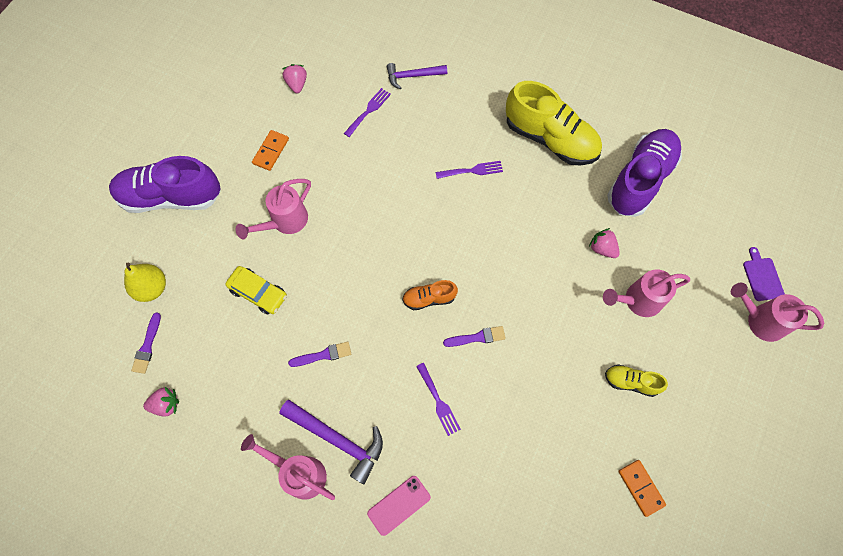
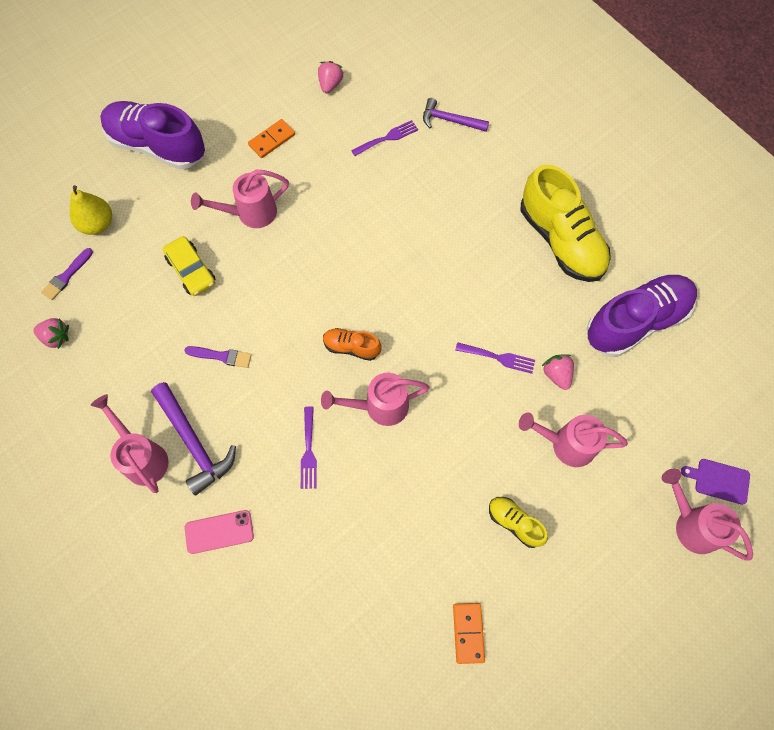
camera: 25 degrees right, 0 degrees up
(472, 170) = (462, 239): purple fork -> purple fork (499, 358)
(477, 337) = (379, 406): purple brush -> pink watering can
(762, 277) = (719, 480): purple cutting board -> purple cutting board turned 90 degrees counterclockwise

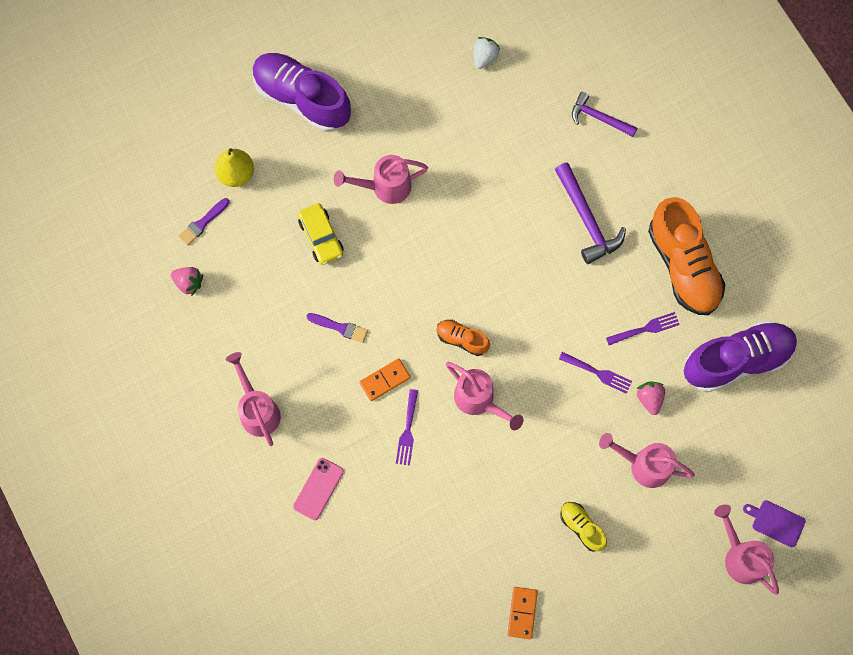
camera: 10 degrees right, 5 degrees up
(193, 442) = (305, 404): purple hammer -> purple hammer (586, 219)
(219, 532) = (318, 489): pink phone -> pink phone turned 60 degrees counterclockwise
(272, 140) = (416, 111): orange domino -> orange domino (385, 380)
(330, 84) = (484, 57): pink strawberry -> white strawberry
(379, 406) = (479, 400): pink watering can -> pink watering can turned 135 degrees counterclockwise
(387, 138) = (532, 127): purple fork -> purple fork (646, 328)
(561, 240) = (683, 265): yellow shoe -> orange shoe

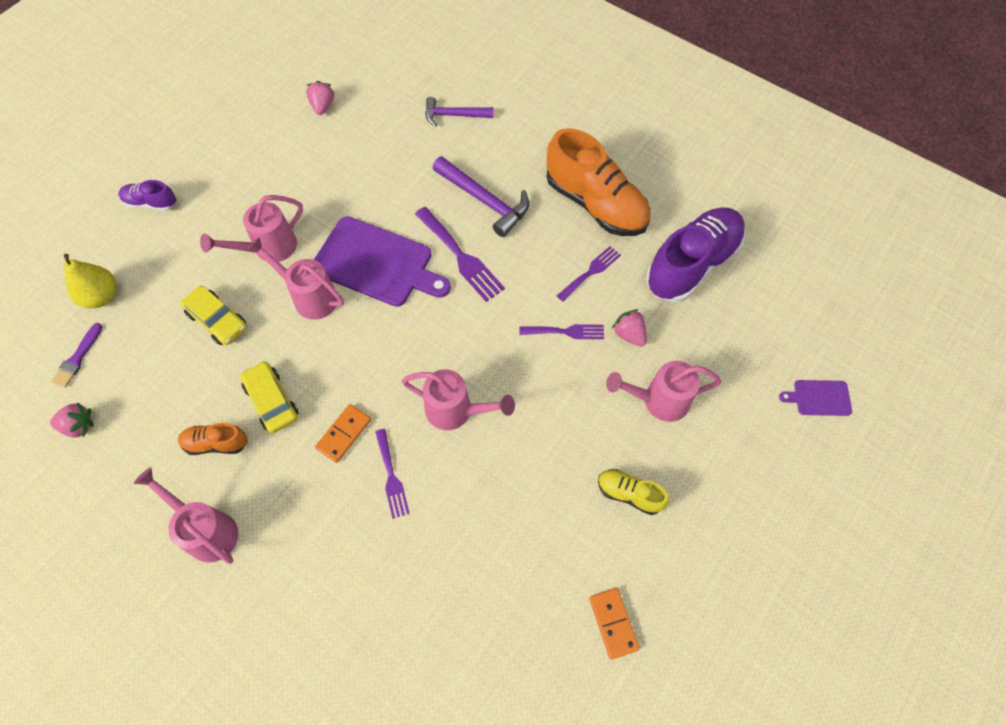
camera: 25 degrees left, 10 degrees down
(302, 98) = (151, 203): purple shoe -> purple shoe, size x0.48
(318, 489) = (313, 589): pink phone -> none
(340, 327) = (271, 401): purple brush -> yellow car
(462, 339) = (410, 358): orange shoe -> orange shoe (216, 443)
(469, 241) = (377, 263): none -> purple cutting board
(484, 57) = (322, 106): white strawberry -> pink strawberry
(542, 266) = (461, 257): none -> purple fork
(740, 557) = (806, 448): pink watering can -> pink watering can (310, 296)

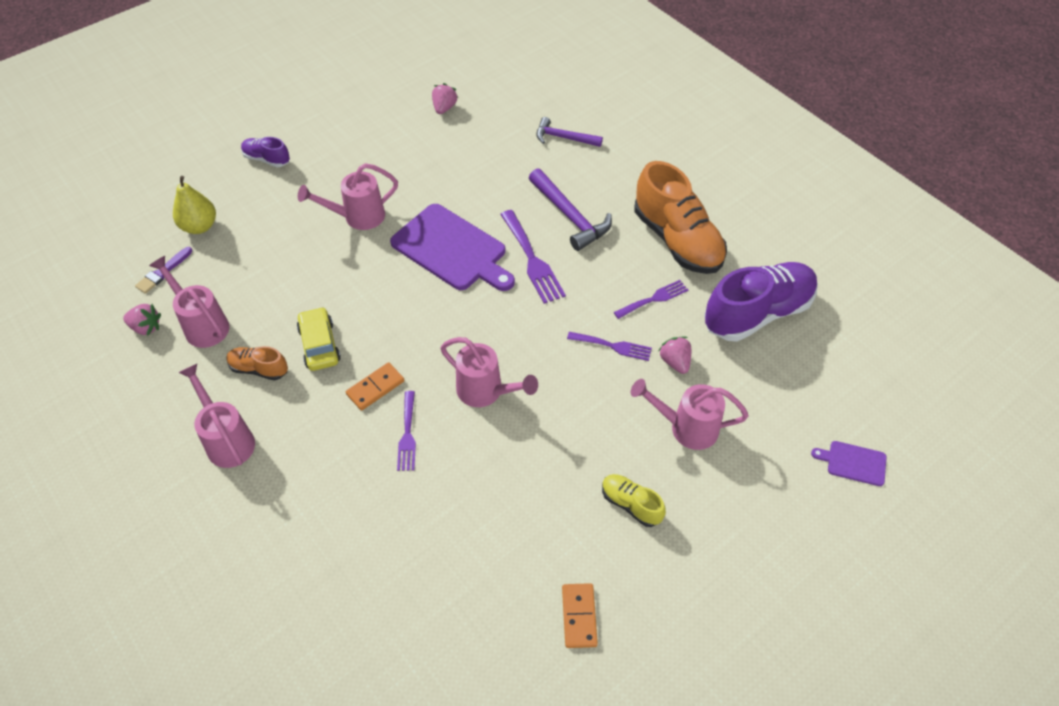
camera: 15 degrees right, 10 degrees down
(217, 320) = (293, 267): yellow car -> none
(310, 296) = (381, 265): pink watering can -> pink watering can (202, 325)

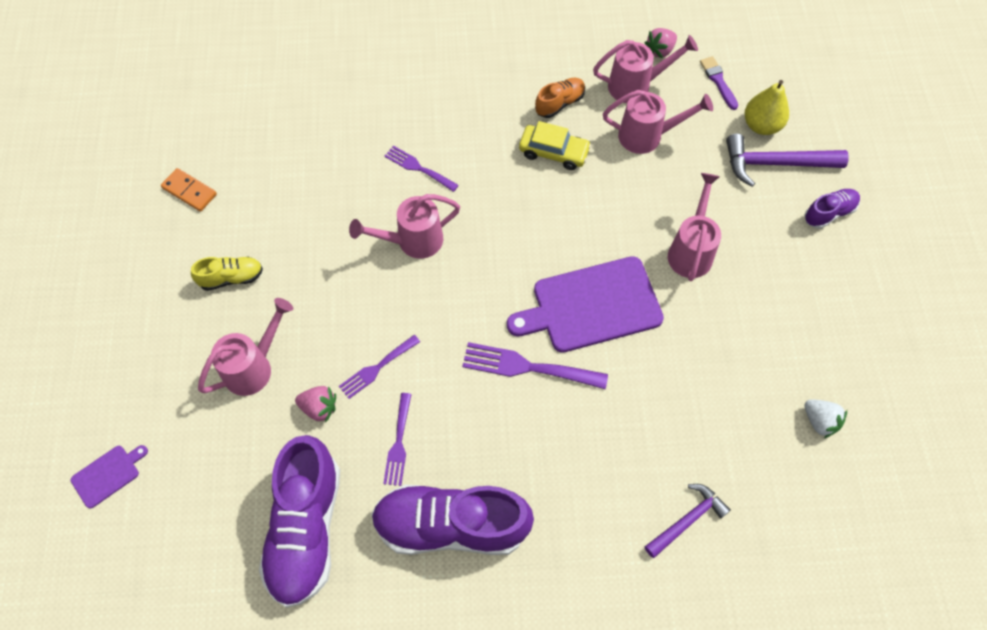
camera: 125 degrees right, 10 degrees up
(227, 440) = (506, 60): pink watering can -> pink watering can (647, 136)
(375, 388) = (479, 169): orange domino -> none
(444, 108) = (819, 421): pink strawberry -> white strawberry
(570, 216) = (560, 441): purple hammer -> purple hammer (775, 163)
(677, 240) = (451, 525): orange shoe -> purple shoe

